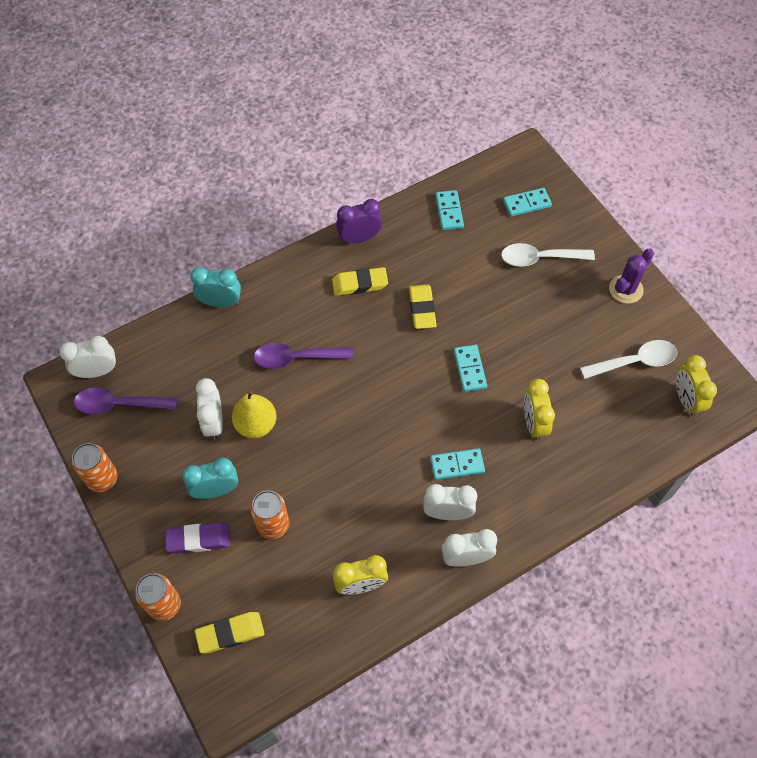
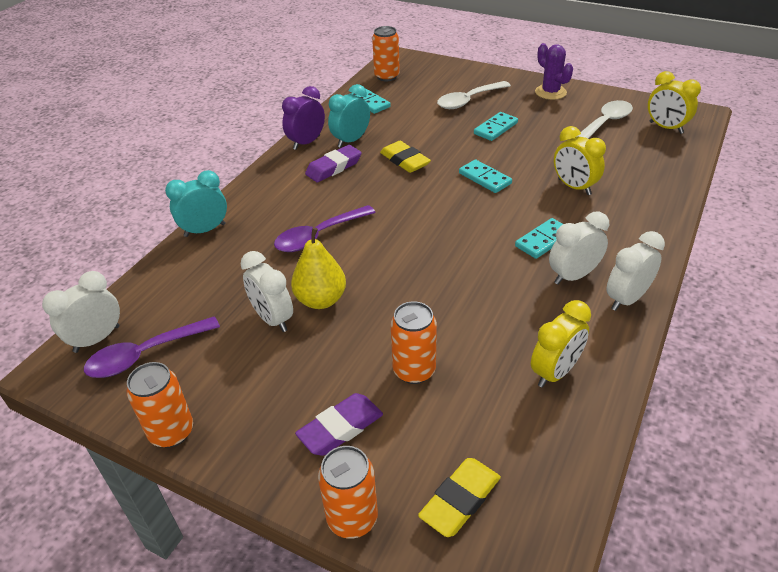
camera: 30 degrees left, 20 degrees down
(216, 490) = (323, 373): turquoise clock -> turquoise clock (351, 140)
(360, 284) = (334, 167): yellow eraser -> purple eraser
(493, 179) = (387, 76): none -> orange can
(527, 203) = (426, 79): turquoise domino -> turquoise domino (495, 128)
(626, 289) = (550, 92): purple cactus -> purple cactus turned 45 degrees counterclockwise

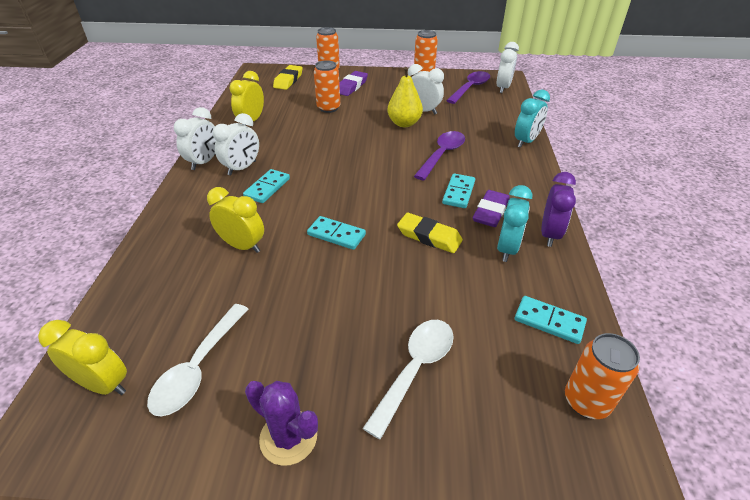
camera: 155 degrees right, 0 degrees up
(495, 128) = (351, 315): turquoise domino -> turquoise domino (458, 192)

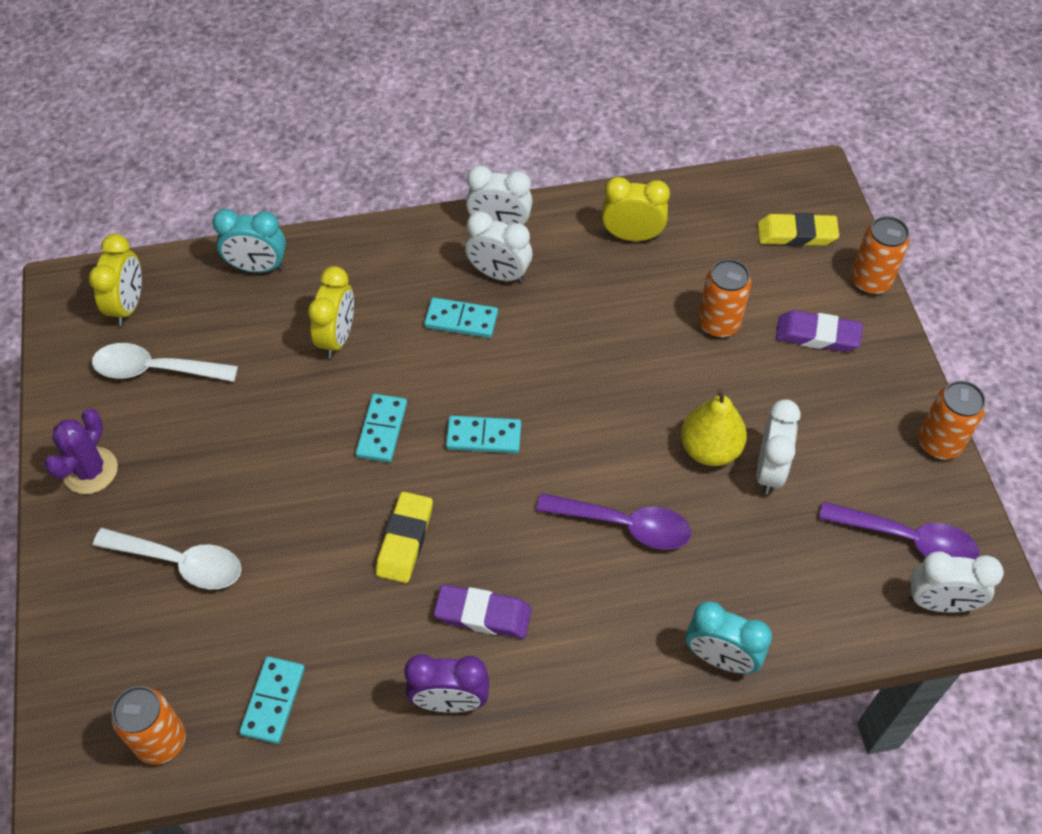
camera: 75 degrees right, 15 degrees up
(458, 192) = (521, 564): turquoise domino -> turquoise domino (484, 436)
(507, 249) = (402, 643): turquoise clock -> turquoise clock (257, 267)

